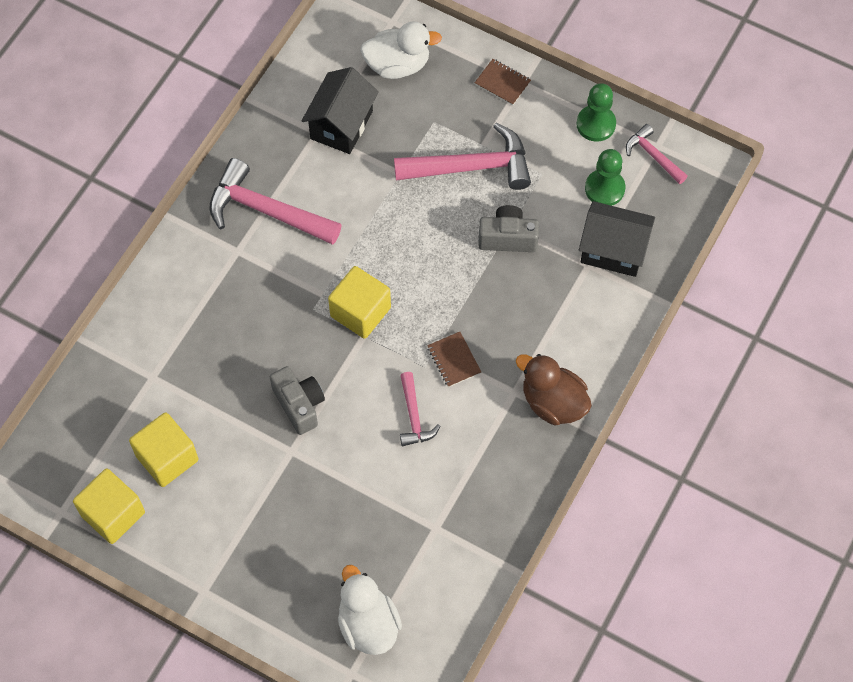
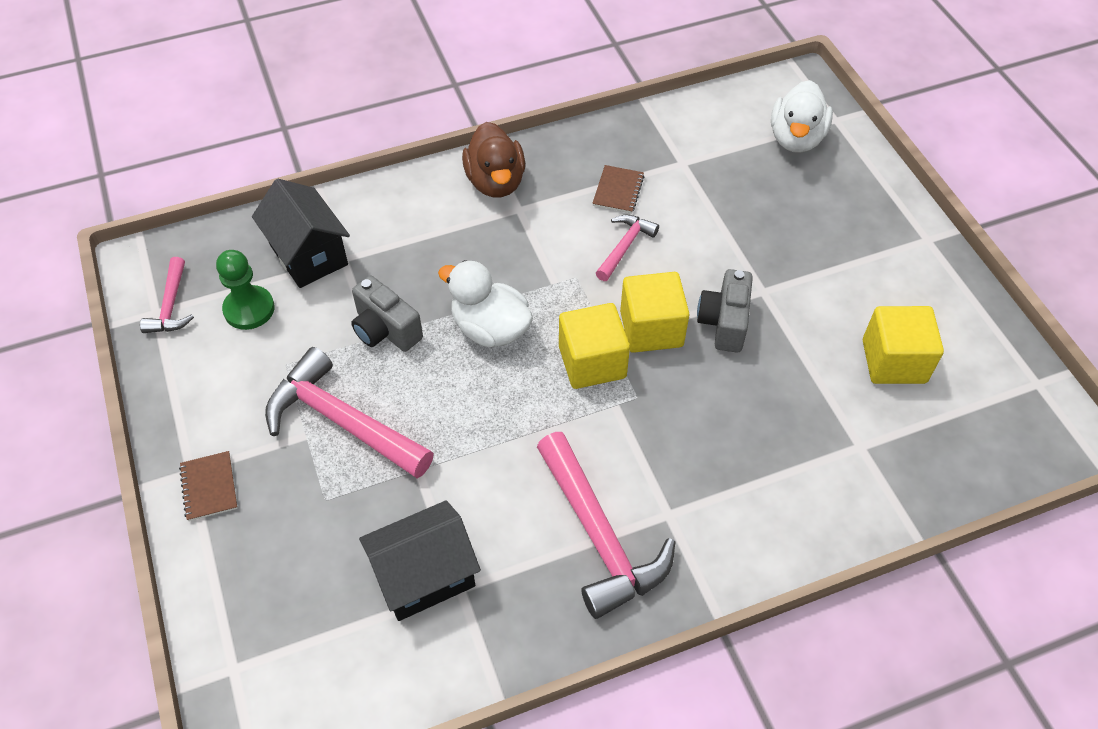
camera: 140 degrees left, 10 degrees down
(113, 514) = (981, 348): yellow cube -> yellow cube (651, 329)
(398, 65) = (288, 602): white duck -> white duck (490, 329)
(454, 360) = (545, 265): brown notebook -> brown notebook (618, 191)
(596, 124) = (179, 373): green pawn -> none

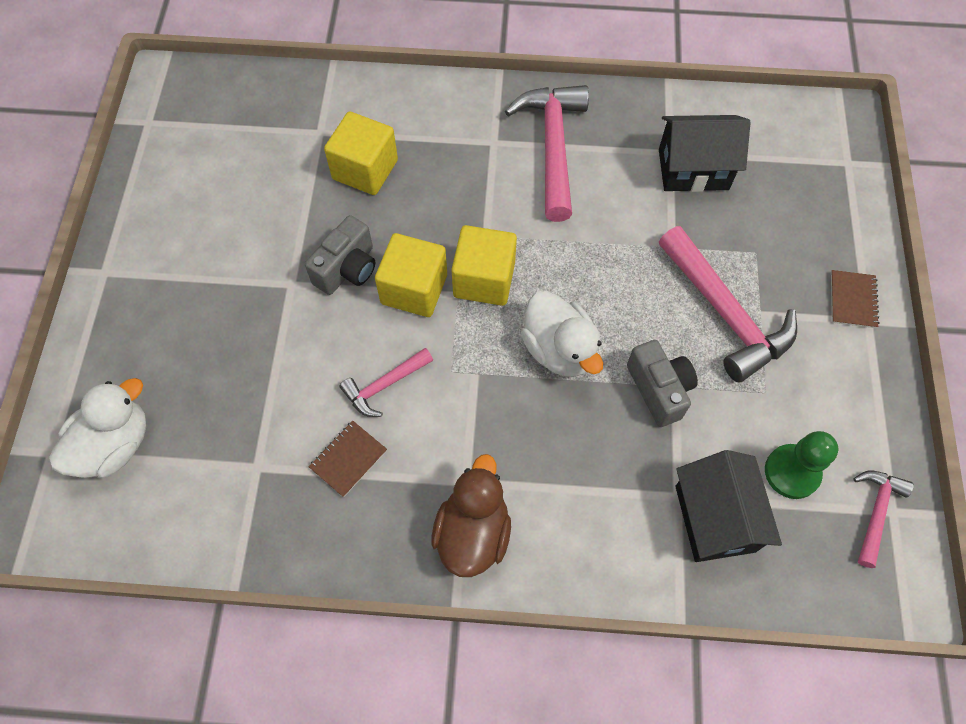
camera: 155 degrees left, 10 degrees up
(893, 361) = (238, 180): yellow cube -> yellow cube (365, 169)

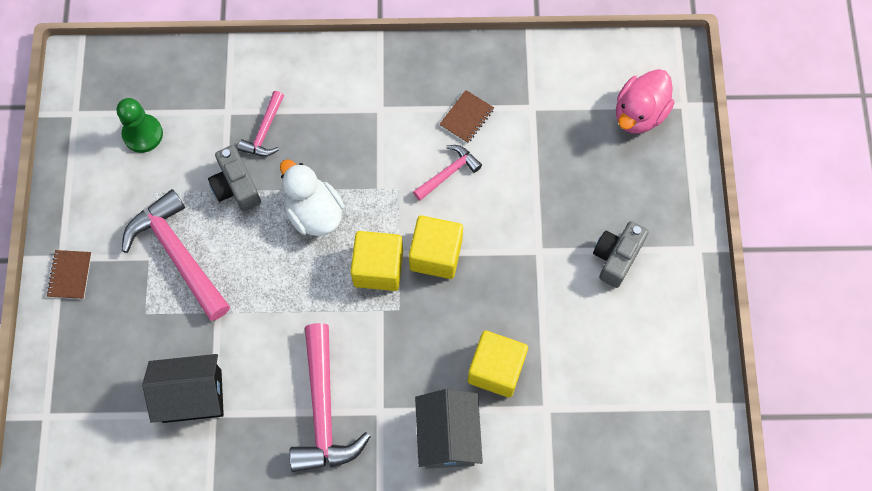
camera: 175 degrees right, 5 degrees up
(115, 445) = (639, 113): white duck -> pink duck
(347, 269) = (494, 268): grey camera -> grey camera (616, 258)
(425, 116) = (448, 436): none -> grey house
(473, 532) = (372, 76): brown duck -> none
(714, 518) = (202, 99): black house -> none
(875, 512) = (87, 112): pink hammer -> pink hammer (264, 132)

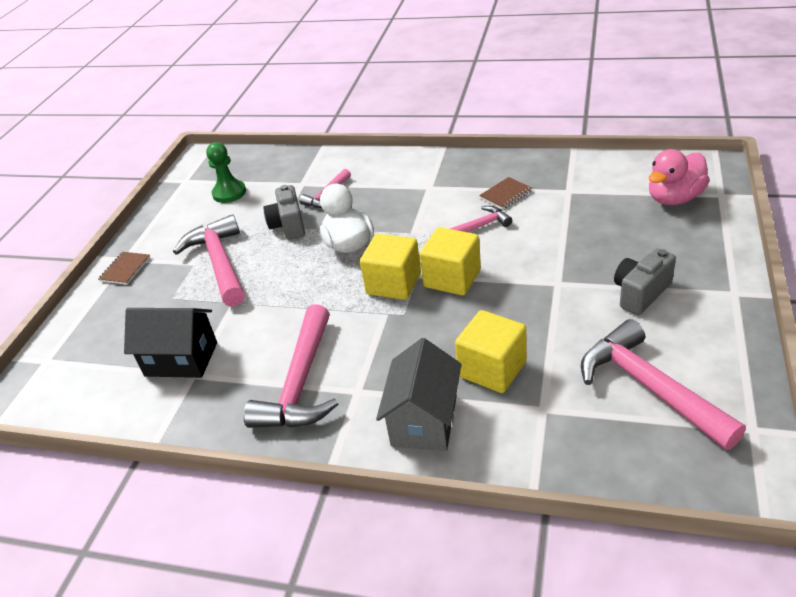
camera: 20 degrees right, 30 degrees down
(630, 372) = (648, 387): none -> pink hammer

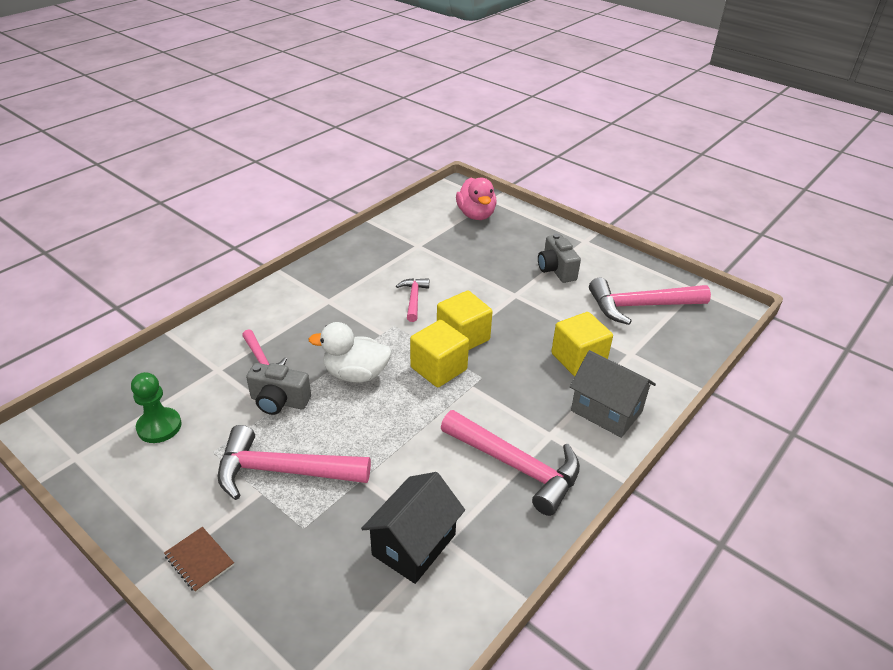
camera: 70 degrees left, 0 degrees up
(505, 194) = (387, 271): brown notebook -> none

